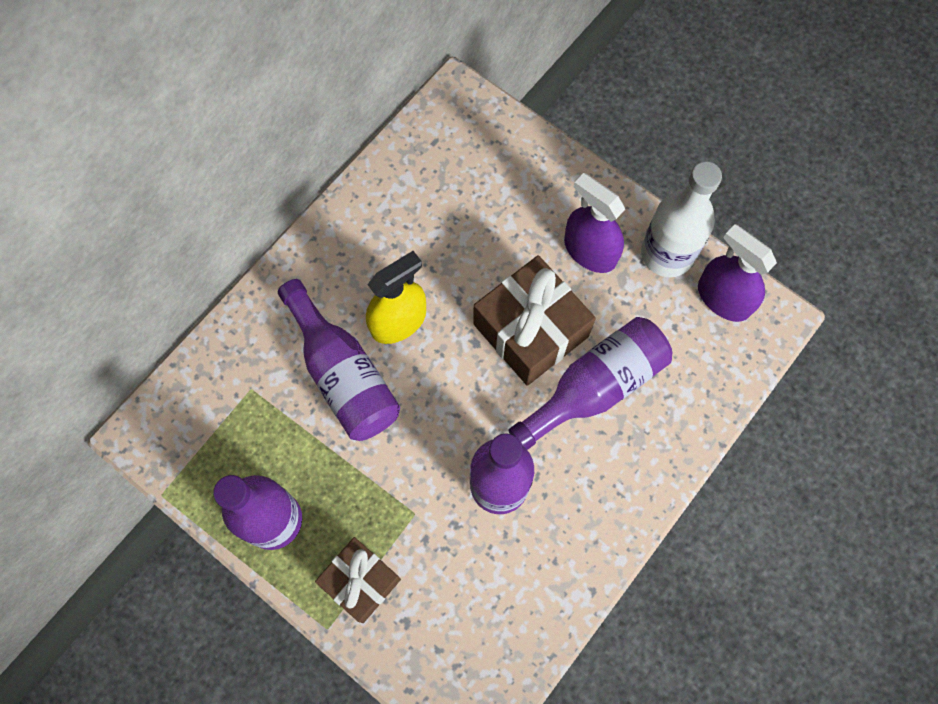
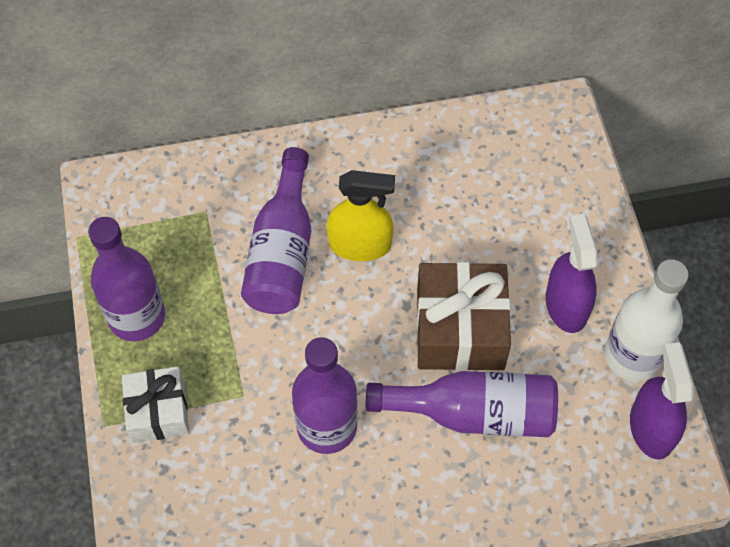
camera: 40 degrees right, 10 degrees down
(360, 581) = (158, 412): brown gift -> white gift

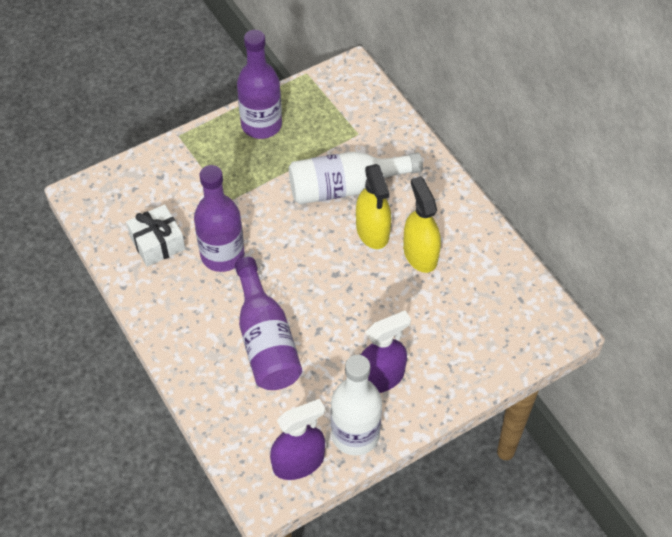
camera: 70 degrees right, 5 degrees down
(158, 412) = (198, 160): white gift -> white gift (157, 243)
(282, 252) = (346, 187): purple bottle -> white bottle
(413, 206) = (420, 254): none -> yellow spray bottle
(460, 329) = (330, 313): brown gift -> none

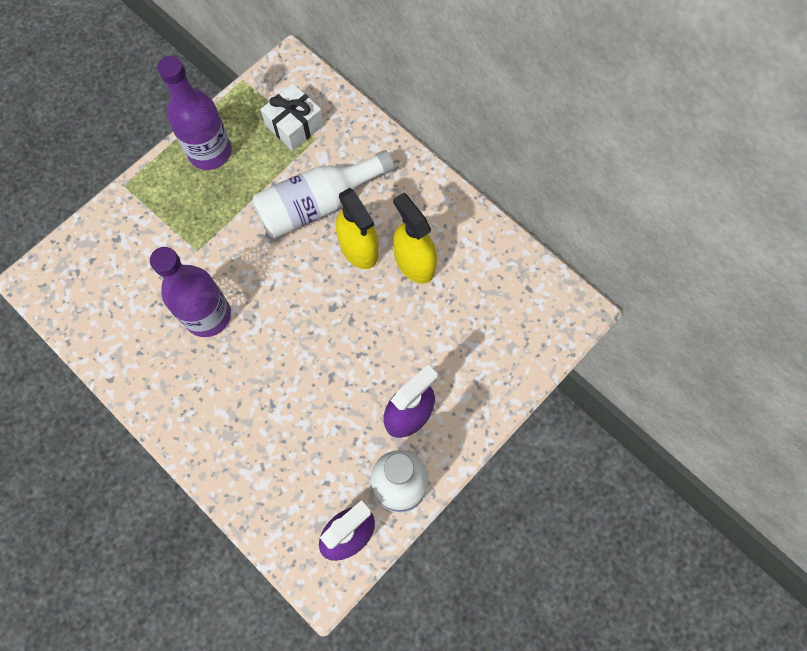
camera: 15 degrees left, 15 degrees up
(157, 243) = (134, 319): white gift -> white gift (294, 125)
(266, 340) = (279, 403): purple bottle -> none

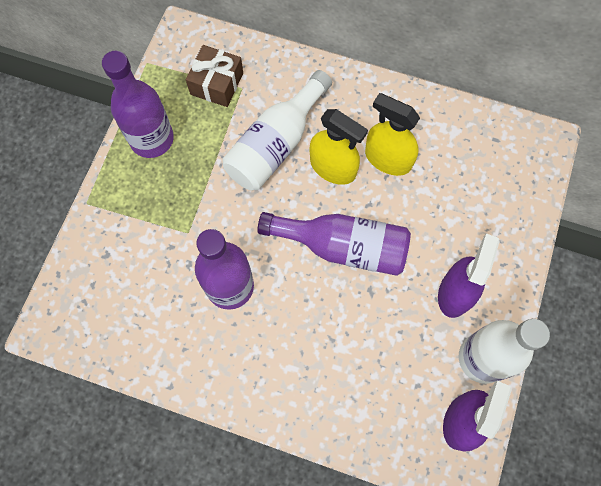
camera: 25 degrees left, 0 degrees up
(294, 125) = (217, 83): white gift -> brown gift
(327, 325) = (343, 247): none -> purple bottle

